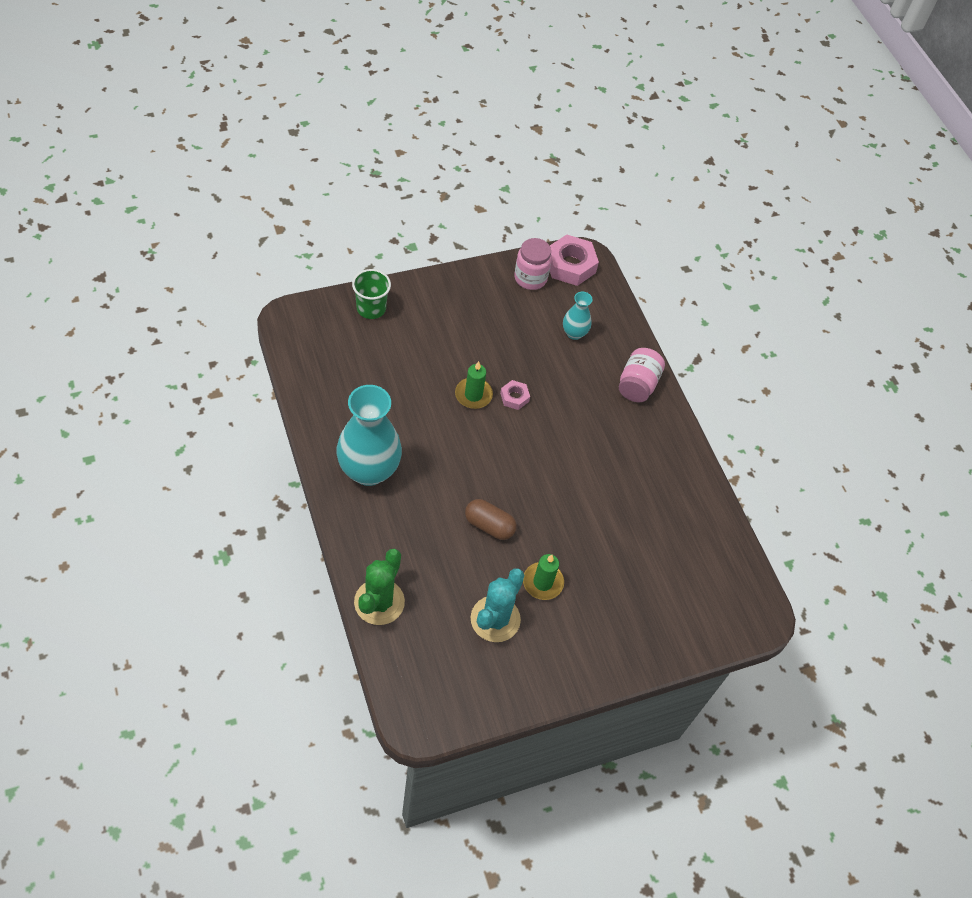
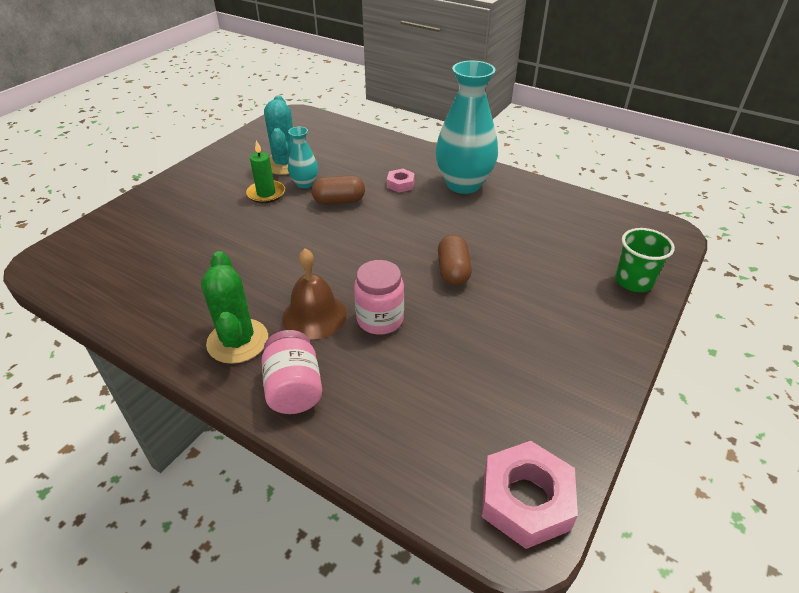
camera: 150 degrees right, 15 degrees down
(379, 602) = (370, 138): green cactus -> green cactus (237, 341)
(473, 395) = (453, 271): green candle -> brown capsule
(514, 397) = (415, 292): pink nut -> pink nut (400, 184)
(530, 278) = (548, 434): pink jar -> pink jar (380, 319)
(574, 333) = (422, 399): turquoise vase -> turquoise vase (305, 183)
(592, 424) = (314, 315): none -> brown bell

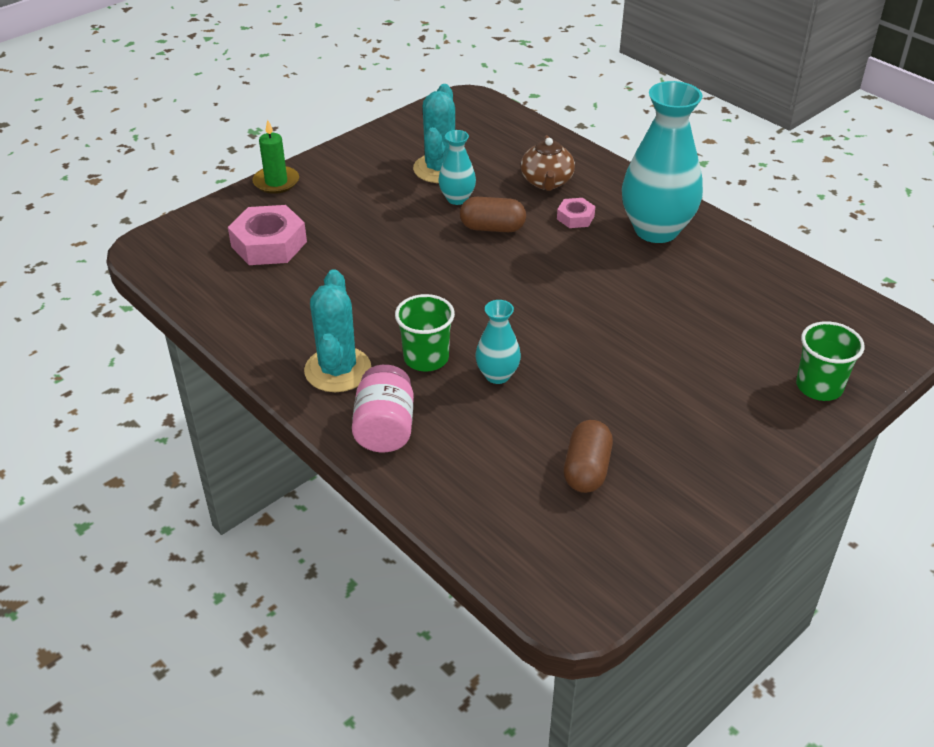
camera: 15 degrees right, 0 degrees up
(237, 341) = (338, 370): green cactus -> turquoise cactus
(266, 193) = (407, 205): green candle -> green candle (276, 182)
(314, 315) = (426, 358): brown bell -> green cup
(370, 162) = (546, 182): none -> brown teapot
(380, 319) = (497, 375): pink jar -> turquoise vase
(453, 271) = (601, 336): brown capsule -> brown capsule (587, 470)
(526, 500) = (588, 578): pink nut -> pink nut (269, 244)

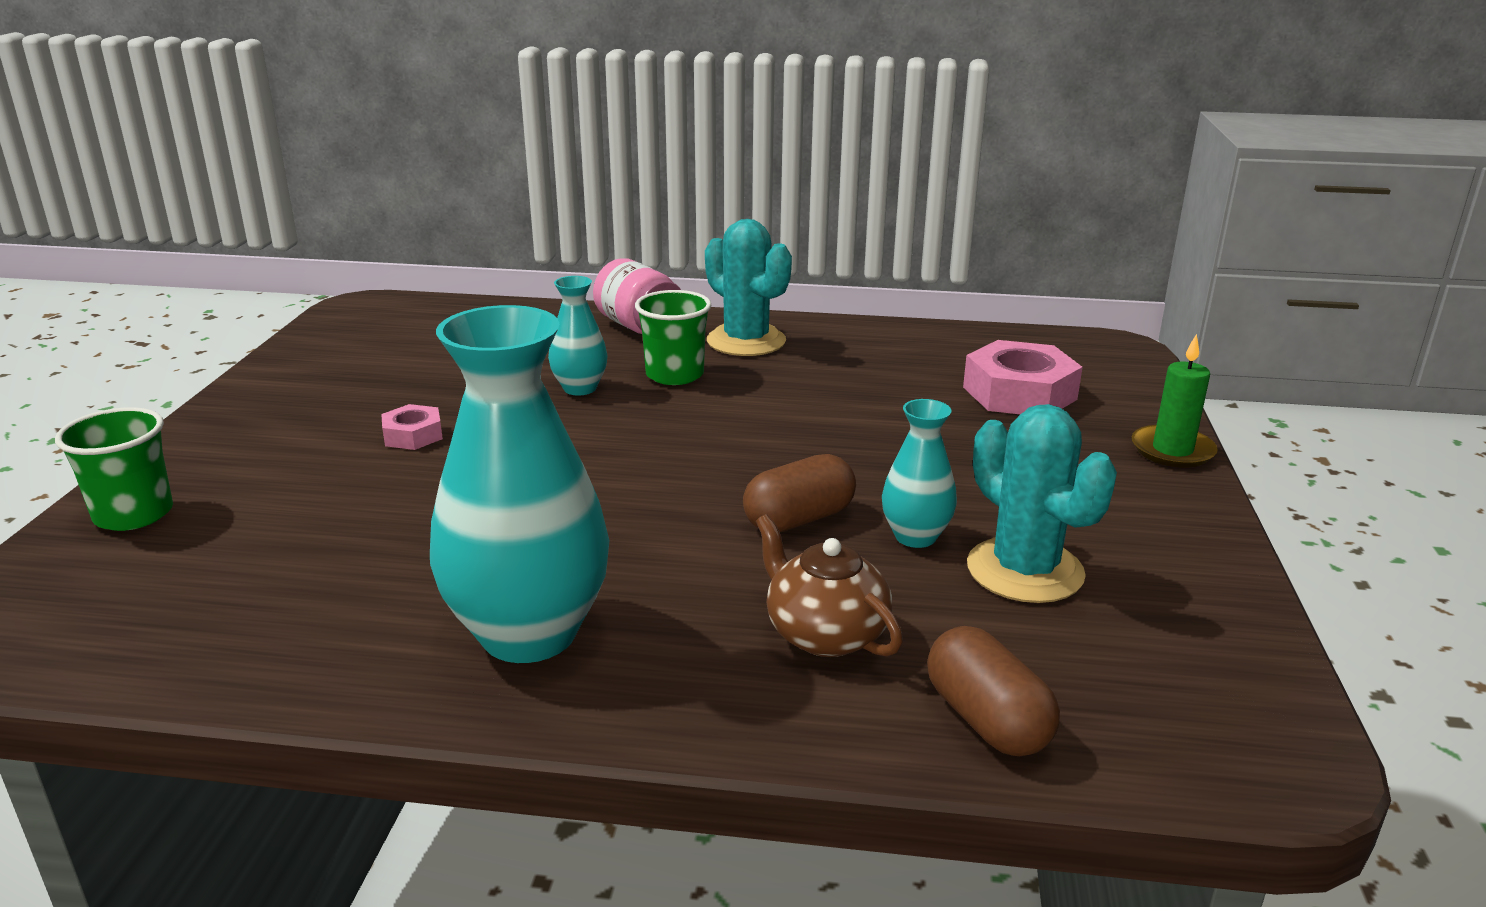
camera: 140 degrees right, 15 degrees down
(575, 217) = (694, 591): pink nut -> pink nut (413, 435)
(587, 470) = (411, 363): brown capsule -> brown capsule (986, 720)

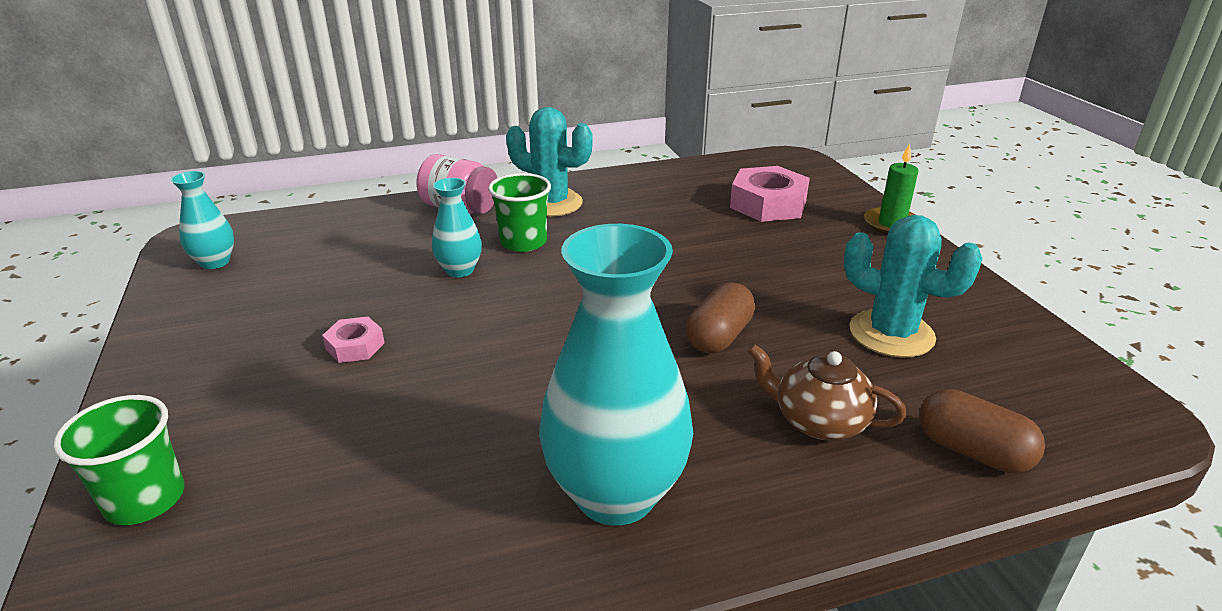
camera: 25 degrees left, 5 degrees up
(915, 536) = (805, 328): turquoise vase -> turquoise vase (215, 262)

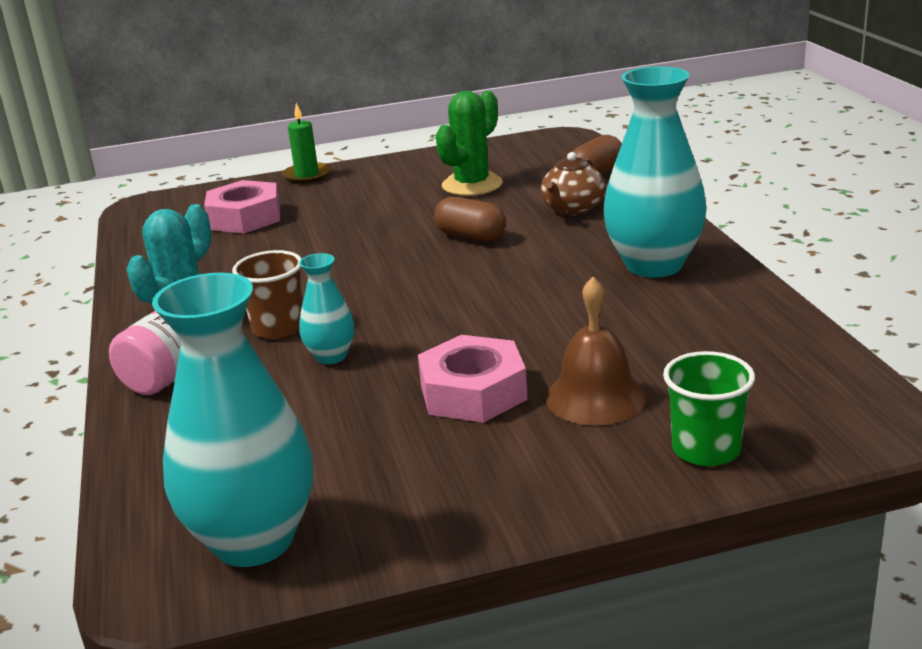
camera: 85 degrees left, 5 degrees down
(215, 262) = (253, 540): turquoise vase -> turquoise vase, size x2.03
(298, 423) = (595, 397): none -> brown bell
(355, 346) = (473, 392): pink nut -> pink nut, size x1.90
(523, 242) = (278, 328): green cup -> brown cup
(891, 334) = (472, 185): turquoise cactus -> green cactus

